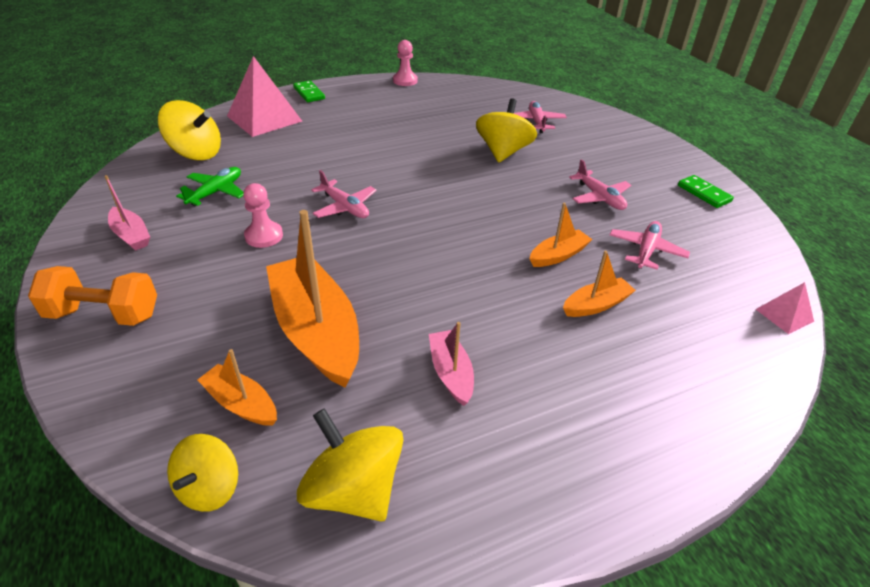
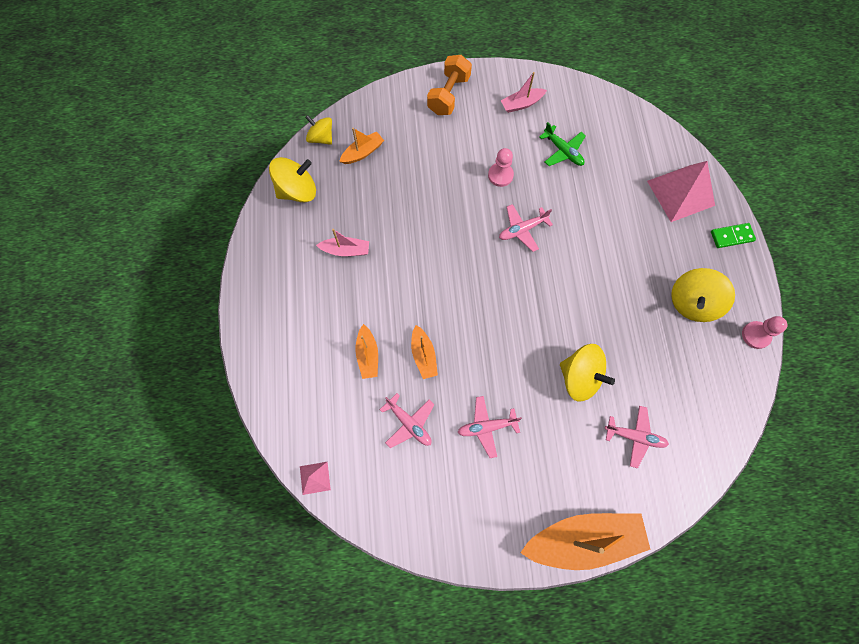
camera: 110 degrees right, 30 degrees up
(196, 153) = (625, 141): yellow spinning top -> yellow spinning top (692, 303)
(316, 331) = (401, 192): orange boat -> orange boat (583, 539)
(704, 193) = (468, 528): green domino -> none

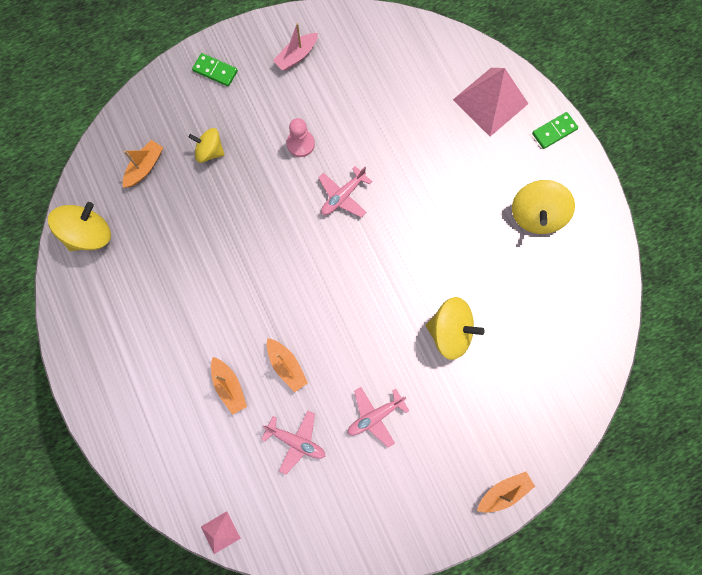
camera: 20 degrees left, 5 degrees up
(321, 138) = (93, 165): yellow spinning top -> yellow spinning top (210, 151)
(346, 250) = (166, 282): pink boat -> none
(449, 95) = (215, 71): orange dumbbell -> green domino
(563, 151) = (357, 95): green plane -> none
(583, 539) = (503, 492): orange boat -> orange boat, size x0.49
(635, 436) = (521, 372): pink plane -> none
(756, 335) = (606, 227): pink pawn -> none

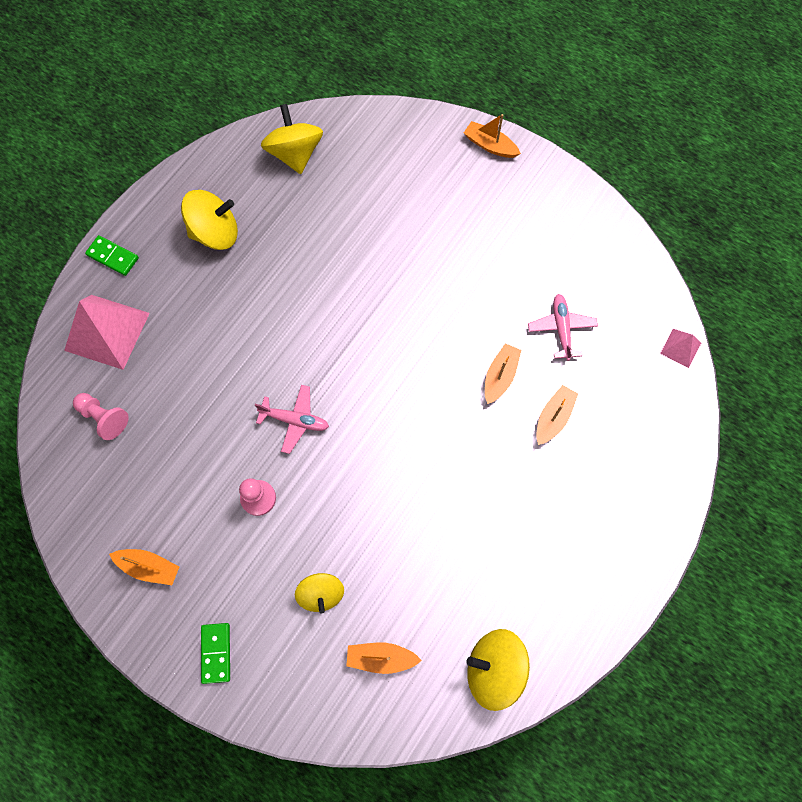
camera: 120 degrees left, 5 degrees down
(296, 56) = (149, 567): pink boat -> orange boat
(375, 416) = (495, 275): pink plane -> none
(421, 72) = (104, 418): none -> pink pawn
(450, 332) = (377, 251): yellow spinning top -> yellow spinning top (295, 154)

